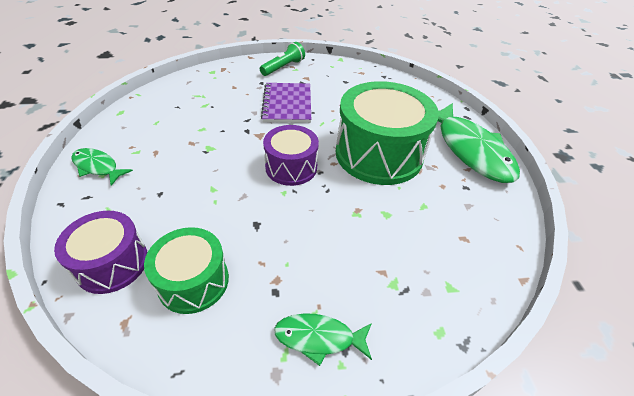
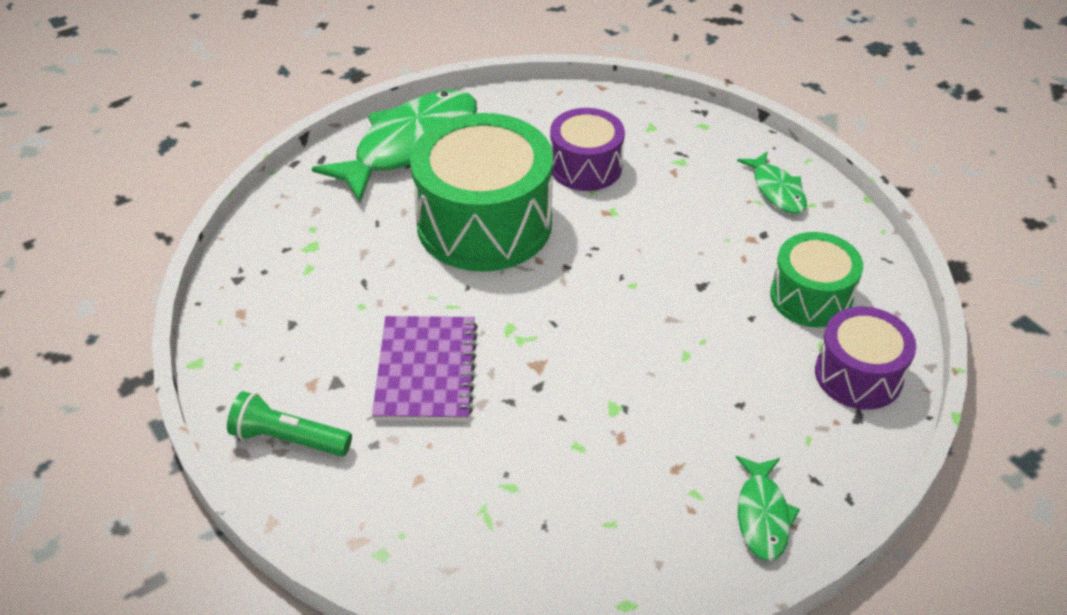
camera: 115 degrees left, 0 degrees up
(287, 104) = (426, 371): purple notebook -> purple notebook turned 60 degrees counterclockwise
(291, 167) = (581, 297): purple drum -> purple drum (585, 167)

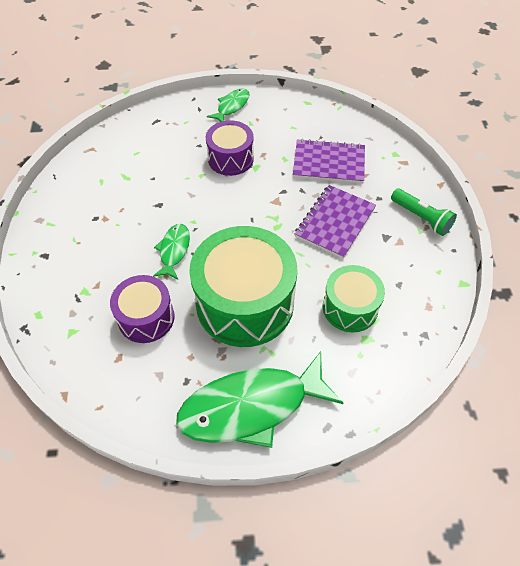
camera: 150 degrees left, 10 degrees up
(495, 473) = (329, 163): none -> purple notebook
(777, 190) = (55, 241): green fish -> green fish (174, 250)
(811, 297) = (113, 175): green drum -> green drum (350, 307)
(858, 375) = (136, 134): purple drum -> purple drum (230, 158)

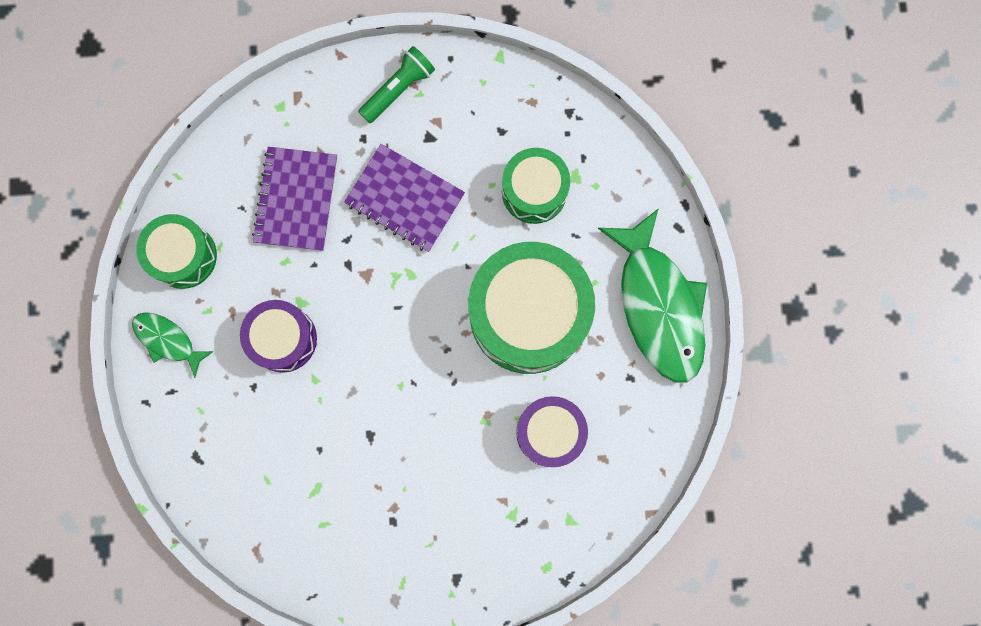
camera: 90 degrees left, 25 degrees up
(174, 250) = (449, 407): green fish -> none
(286, 111) = (183, 256): none -> green drum

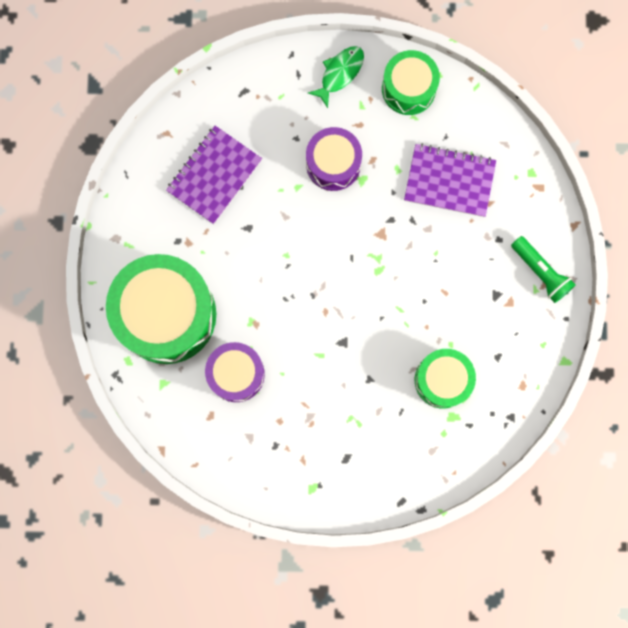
camera: 95 degrees right, 0 degrees up
(404, 199) = (443, 270): purple notebook -> purple notebook (214, 175)
(528, 315) = (336, 365): green drum -> green drum (166, 314)
(658, 305) = (334, 477): green fish -> none

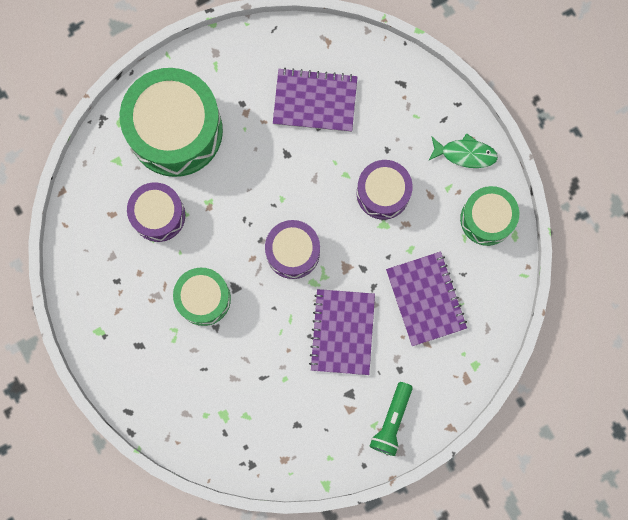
camera: 60 degrees right, 0 degrees up
(340, 273) = (293, 252): none -> purple drum
(437, 270) = (342, 332): none -> purple notebook
(442, 380) = (250, 389): green drum -> green drum (203, 298)

